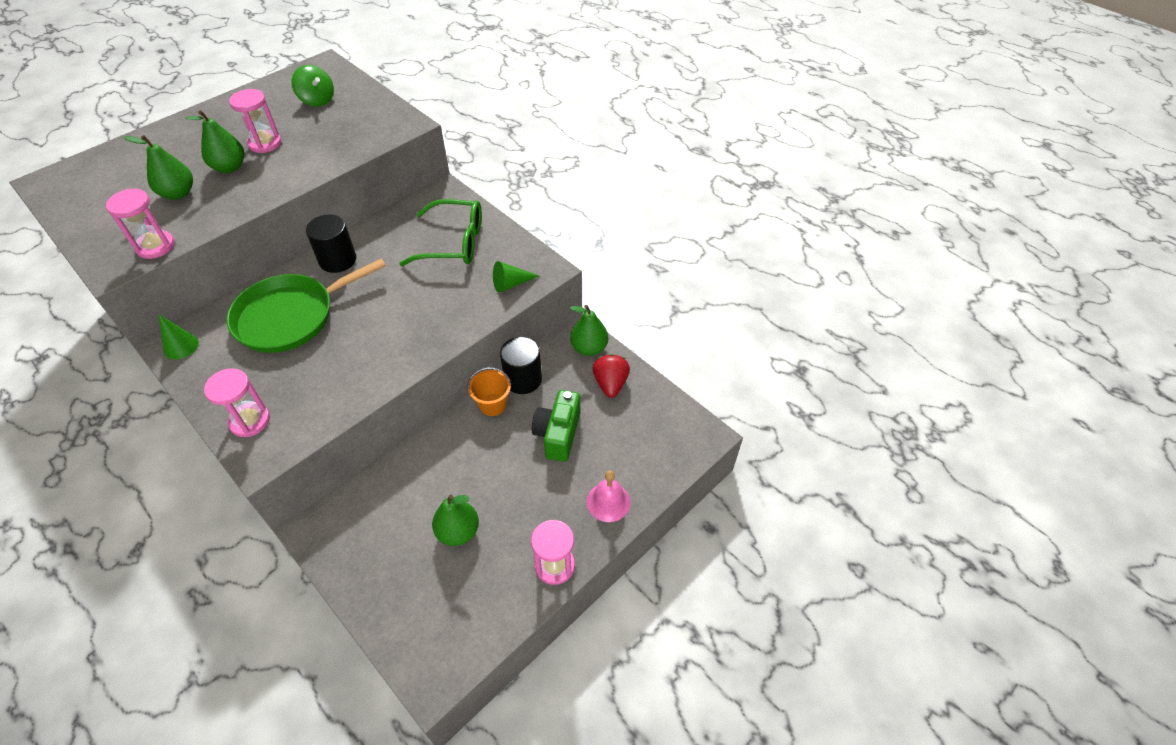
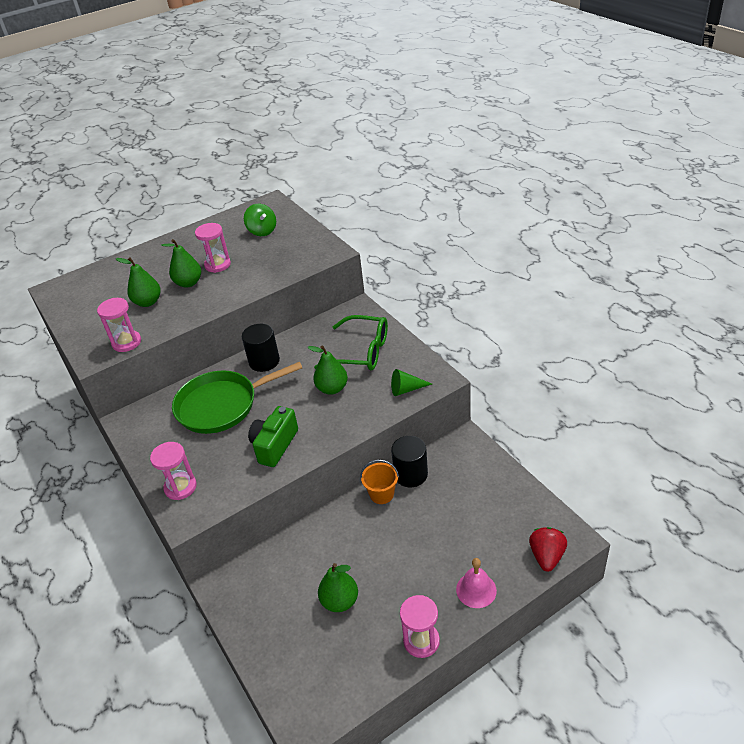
camera: 15 degrees right, 10 degrees down
(181, 346) = (135, 423): green cone -> none
(558, 434) = (437, 525): green camera -> green camera (274, 445)
(589, 348) = (473, 451): green pear -> green pear (332, 388)
(610, 384) = (489, 485): red strawberry -> red strawberry (546, 556)

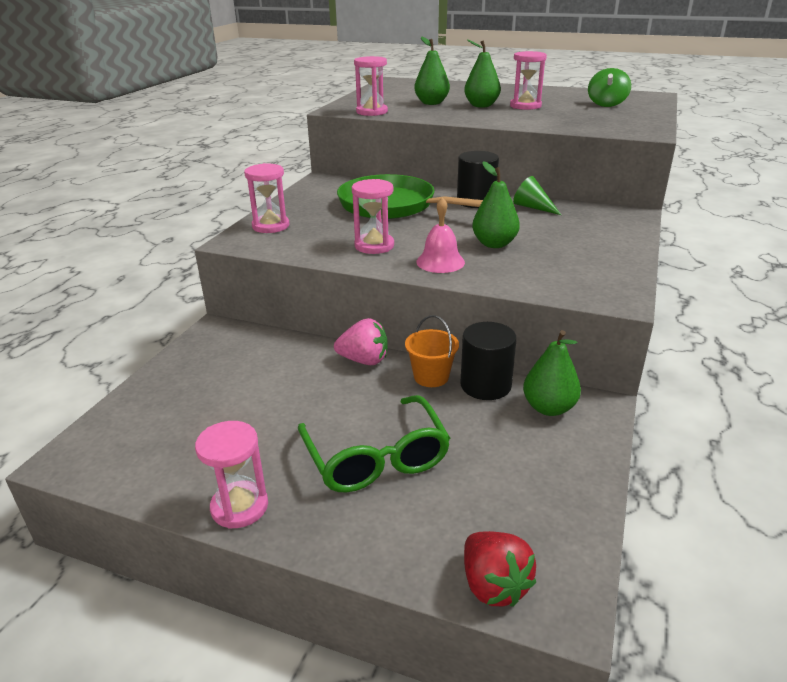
camera: 50 degrees right, 10 degrees down
(274, 445) = (374, 246): green camera -> pink hourglass
(336, 518) = (364, 360): none -> pink strawberry
(340, 601) = (252, 412): green pear -> green pear (548, 408)
(361, 352) = (573, 239): green glasses -> green glasses (376, 458)
(406, 389) = (564, 284): green cone -> green cone (533, 207)
(476, 590) = (362, 526): pink bell -> pink bell (440, 262)
(546, 556) = (493, 585): red strawberry -> red strawberry turned 90 degrees clockwise

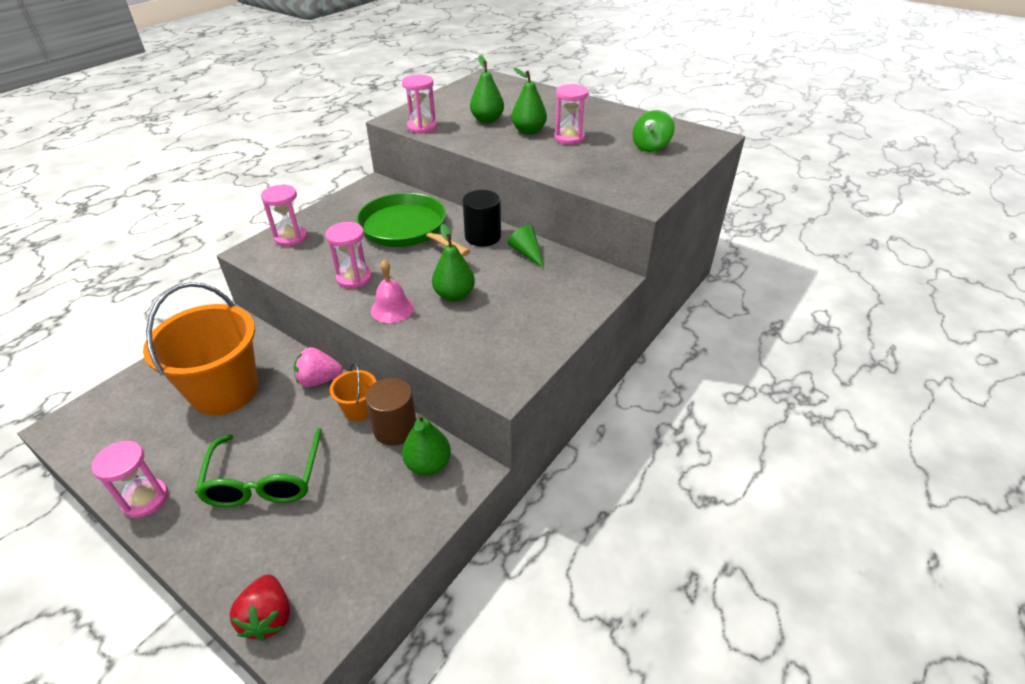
camera: 15 degrees right, 10 degrees up
(259, 388) = (224, 391): none -> orange bucket
(364, 360) = (319, 380): pink strawberry -> pink strawberry turned 150 degrees clockwise
(485, 385) = (395, 428): black cylinder -> brown cylinder

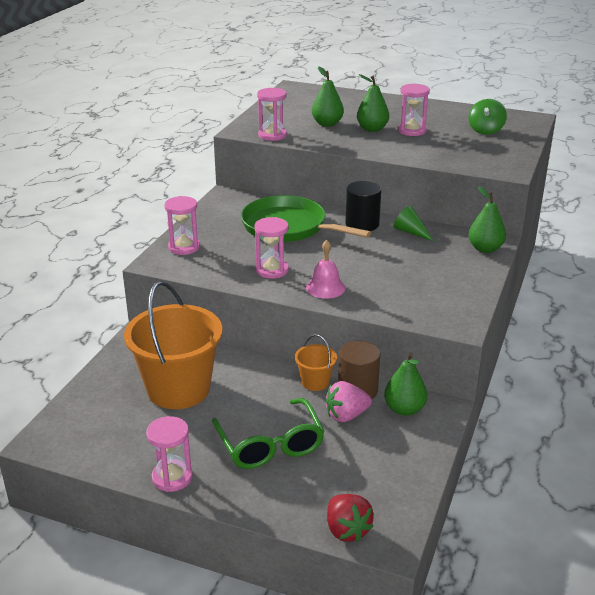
camera: 15 degrees left, 10 degrees down
(319, 380) = (262, 367): pink strawberry -> pink strawberry (346, 415)
(454, 295) = (371, 270): green pear -> green pear (485, 249)

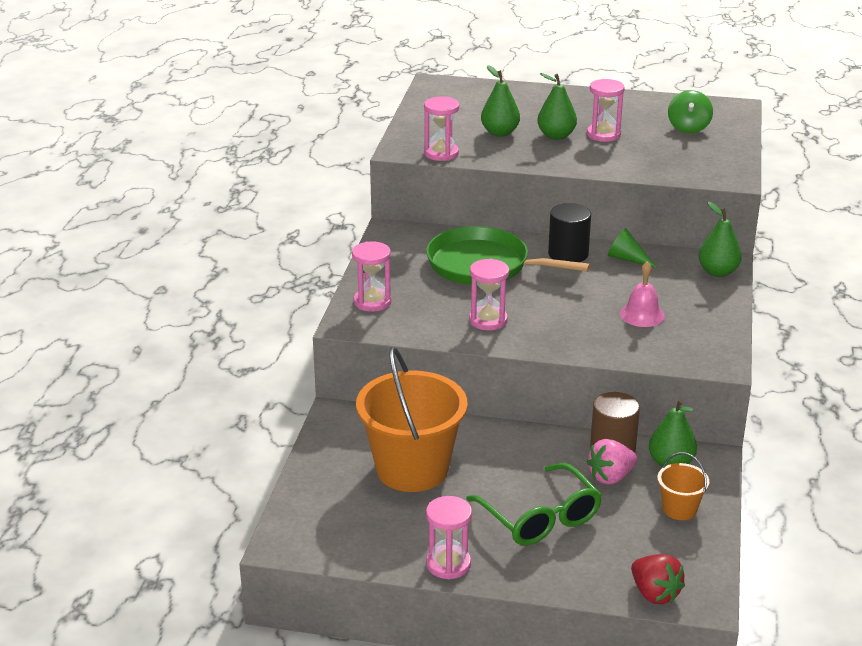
camera: 10 degrees left, 0 degrees up
(315, 382) = (562, 444): orange bucket -> orange bucket (679, 509)
(325, 287) = (557, 335): pink bell -> pink bell (642, 315)

